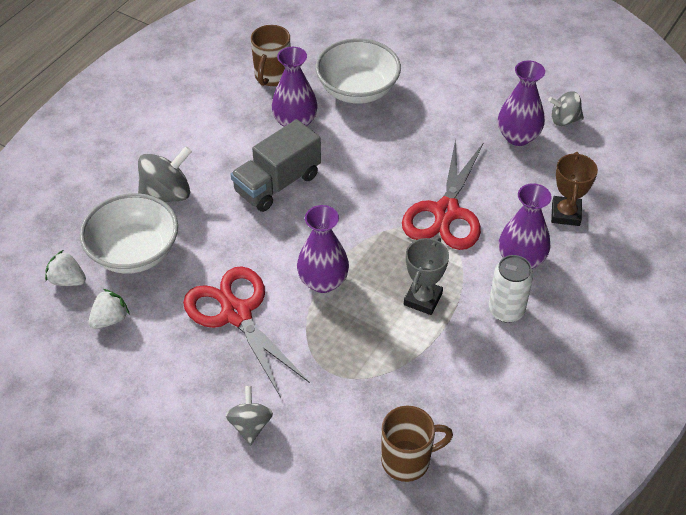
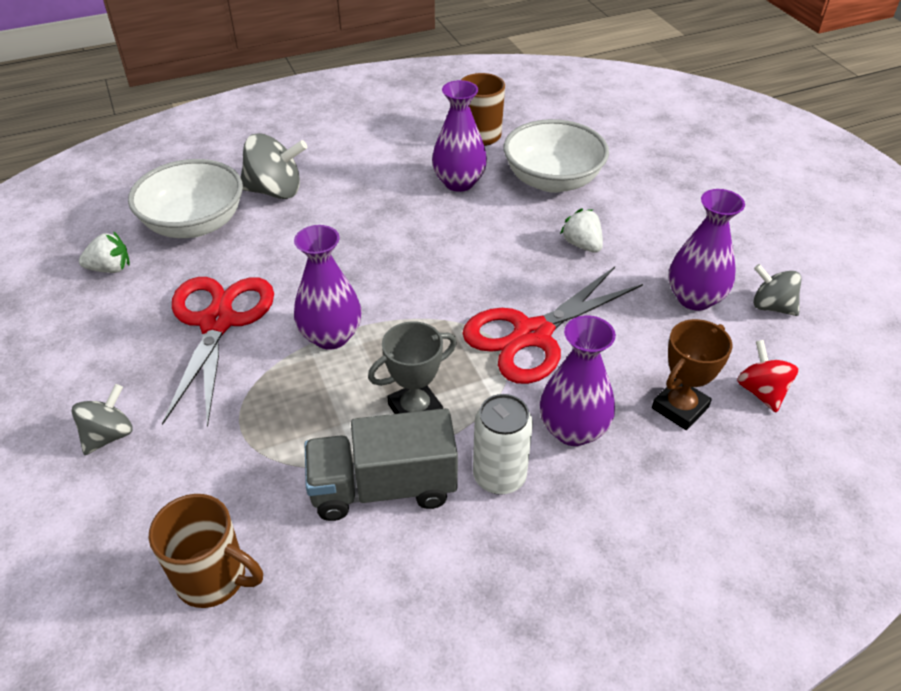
camera: 35 degrees right, 5 degrees down
(67, 280) = (117, 220): white strawberry -> white strawberry (582, 245)
(277, 183) = (385, 226): grey truck -> grey truck (383, 487)
(599, 180) = (761, 392): none -> red spinning top

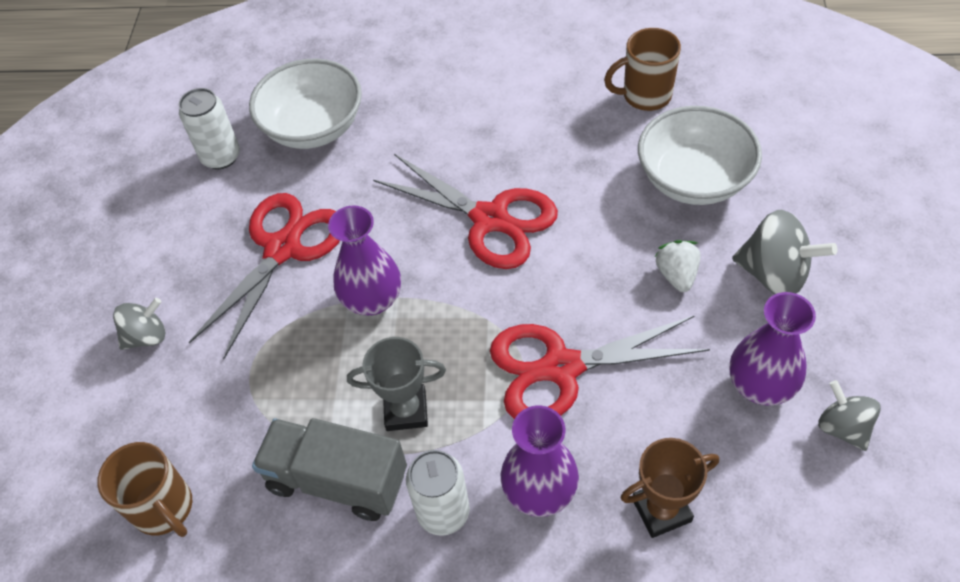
camera: 30 degrees right, 10 degrees up
(110, 268) = (221, 157): white strawberry -> white can
(275, 191) = (404, 109): grey spinning top -> grey spinning top (774, 274)
(403, 249) = (490, 219): none -> red scissors
(459, 182) = (590, 152): purple vase -> none
(761, 392) = (761, 526): red spinning top -> none

